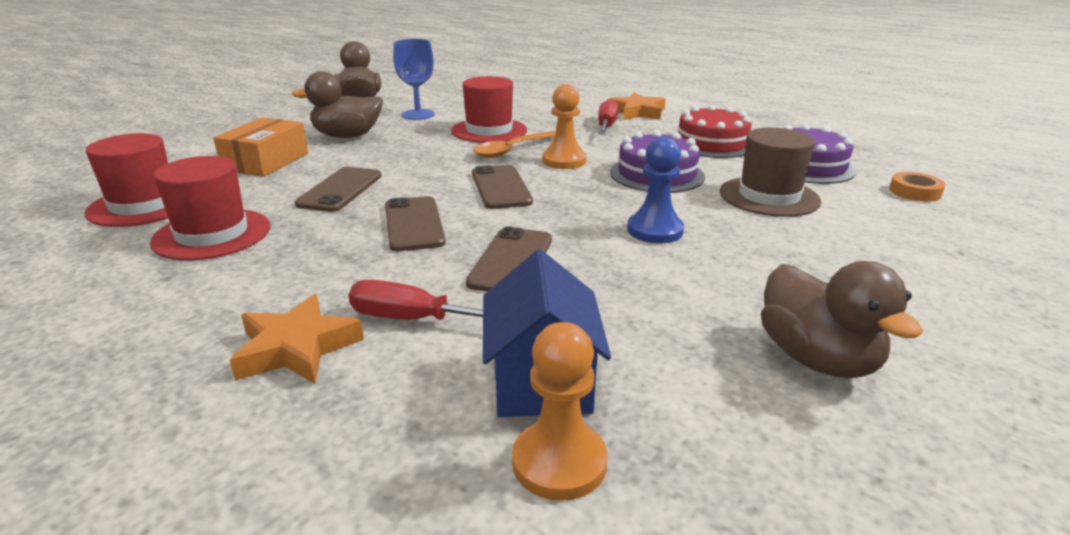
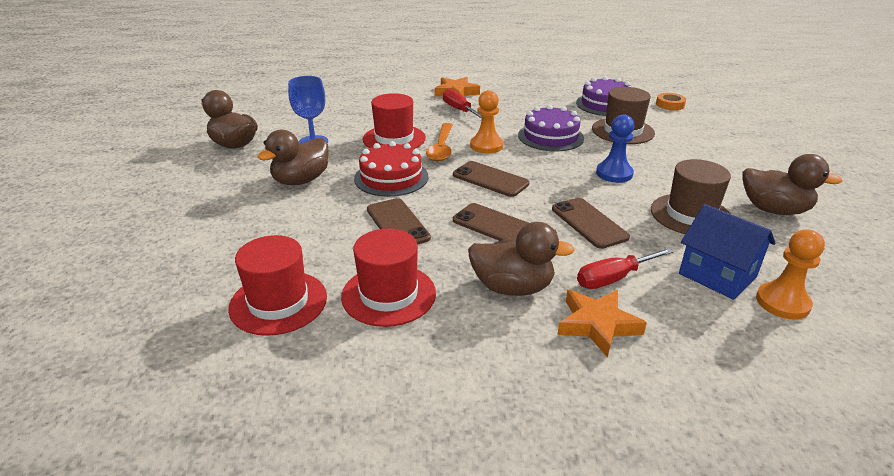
camera: 40 degrees left, 5 degrees up
(266, 162) = (288, 226): orange box -> none
(307, 277) = (512, 287): none -> brown duck
(661, 307) = (690, 215): none -> brown hat
(712, 143) = (538, 104): red cake -> red cake (391, 177)

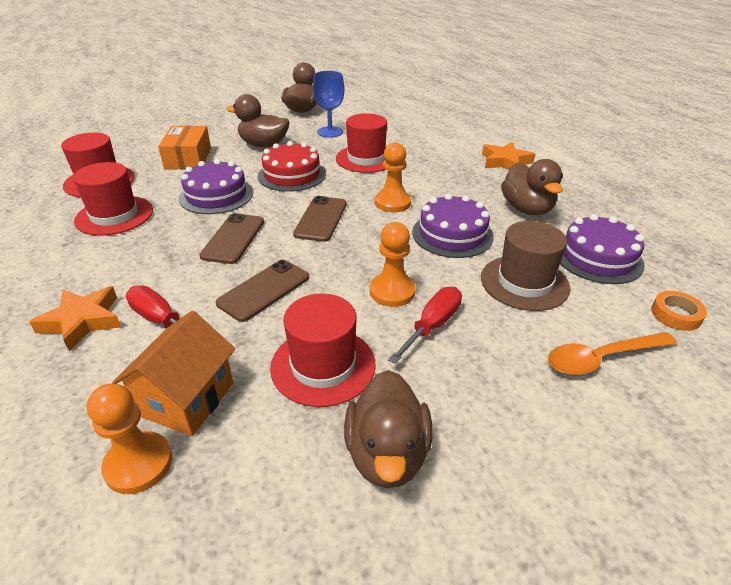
camera: 65 degrees right, 5 degrees up
(281, 230) = (188, 158): none -> orange box
(397, 224) = (216, 195): brown phone -> purple cake
(441, 148) = (366, 182): orange spoon -> orange spoon (601, 358)
(459, 110) = (463, 172): red screwdriver -> red screwdriver (432, 326)
(512, 287) = (134, 266): brown duck -> brown duck (526, 209)
(614, 173) = (392, 291): blue pawn -> orange pawn
(690, 215) = (323, 365): brown hat -> red hat
(717, 275) = (186, 399): blue house -> orange house

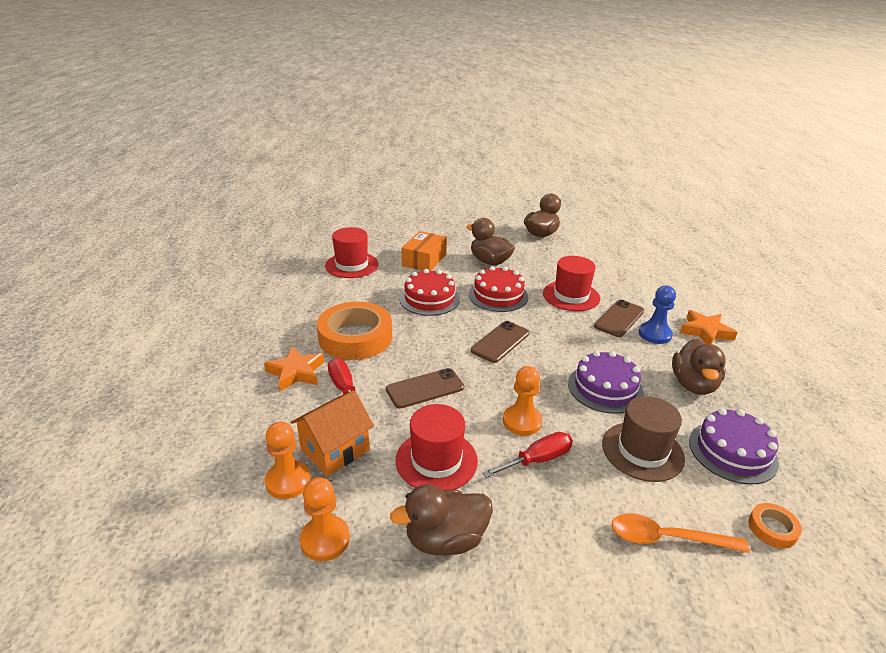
camera: 25 degrees right, 5 degrees down
(114, 215) = (350, 297): red hat -> none
(145, 258) = (355, 337): none -> orange tape
(216, 195) = (429, 299): purple cake -> red cake
(233, 238) = (424, 339): brown phone -> brown phone (619, 319)
(330, 132) = (553, 262): blue goblet -> none
(387, 454) = (445, 539): brown duck -> brown duck turned 45 degrees clockwise
(392, 203) = (569, 344): orange pawn -> orange pawn (325, 539)
(464, 174) = (655, 334): none -> blue pawn

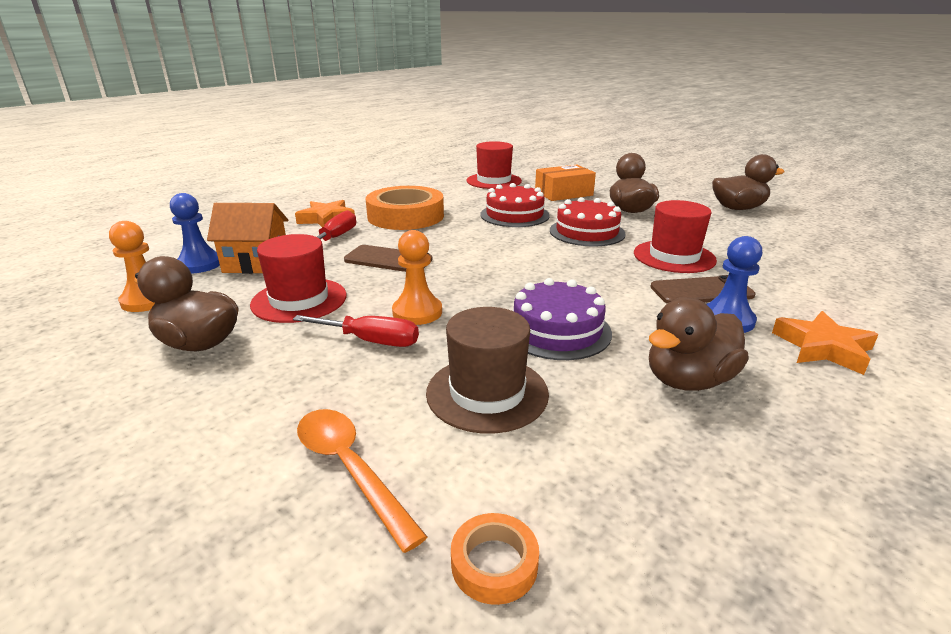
camera: 45 degrees right, 5 degrees down
(288, 481) = (199, 264): orange pawn -> blue pawn
(500, 342) = (518, 259): brown phone -> none
(732, 451) = (608, 461): purple cake -> none

